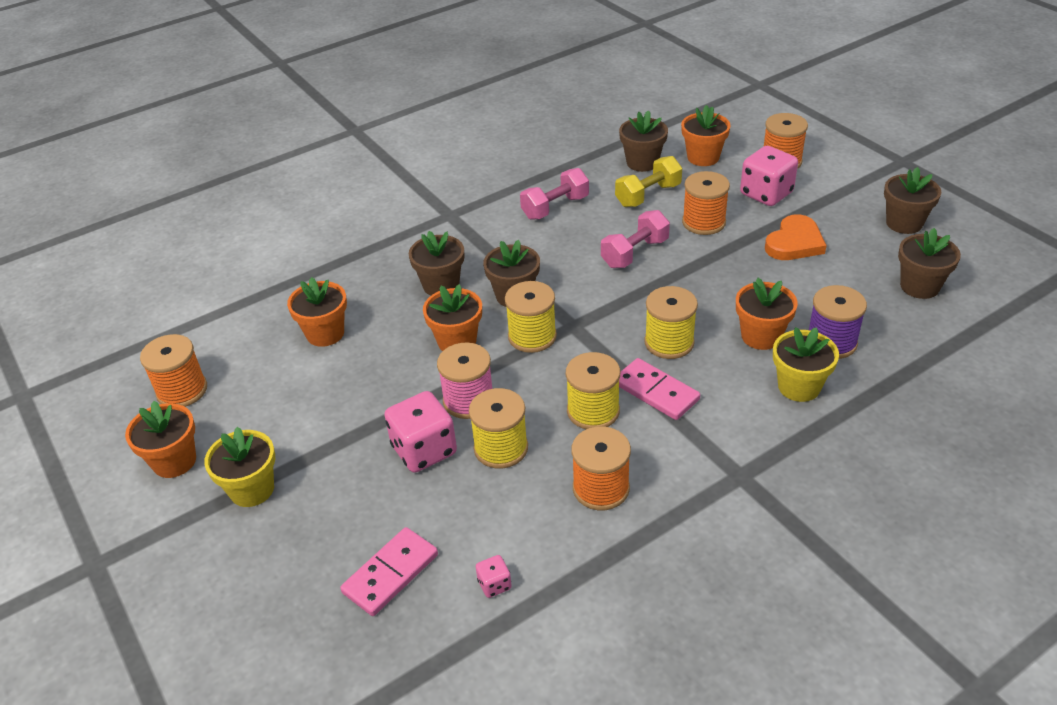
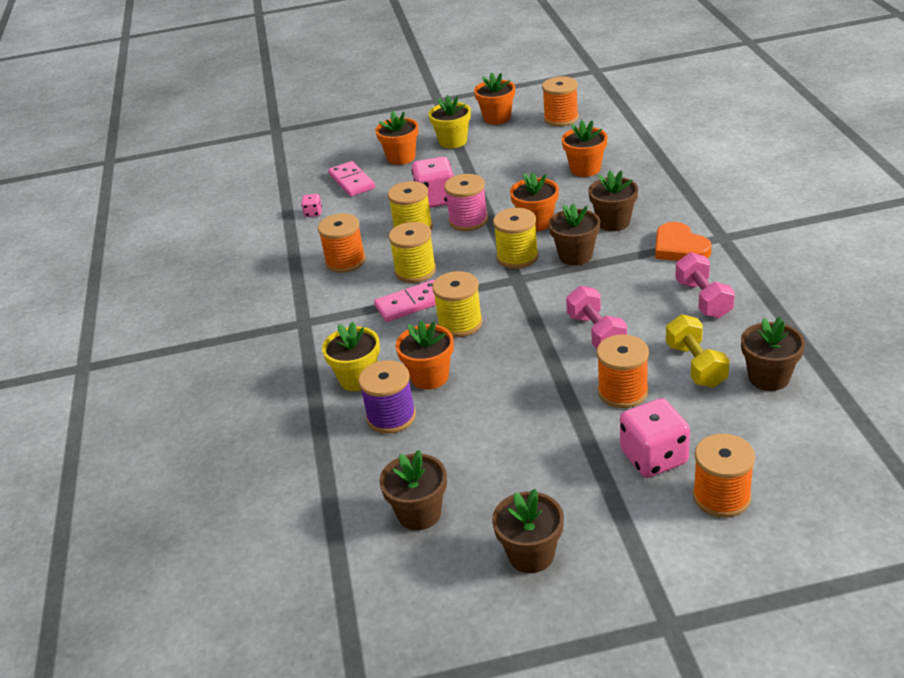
camera: 115 degrees right, 5 degrees down
(703, 157) = (760, 430): orange flower pot -> orange flower pot (401, 157)
(794, 243) = (548, 447): orange heart -> orange heart (679, 247)

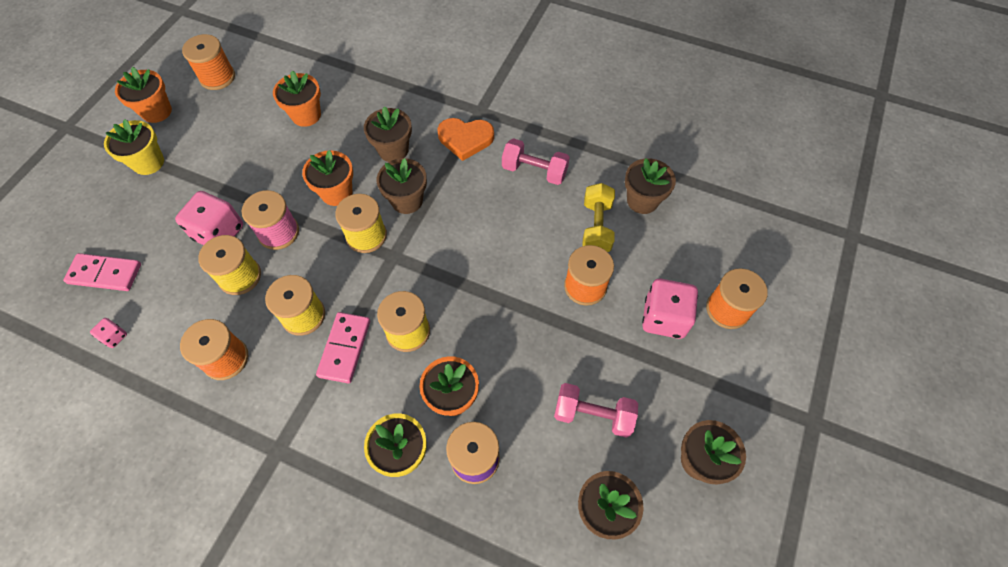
camera: 60 degrees left, 25 degrees up
(401, 157) = (120, 213): orange flower pot -> none
(596, 333) = (509, 255): pink dumbbell -> pink dumbbell (593, 415)
(696, 365) = (596, 227): yellow dumbbell -> yellow dumbbell turned 75 degrees clockwise

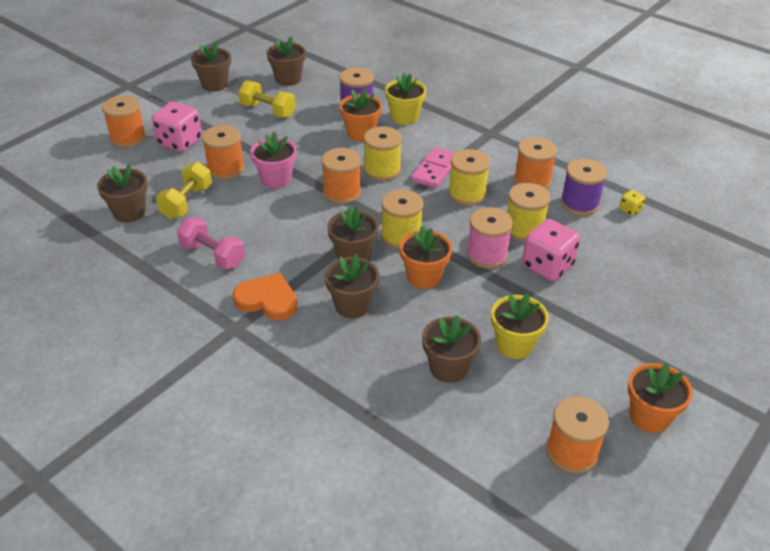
camera: 165 degrees left, 20 degrees down
(105, 274) = (655, 254): pink domino -> none
(114, 337) = (630, 210): pink dice -> yellow dice
(148, 162) = (641, 351): yellow flower pot -> yellow flower pot (514, 345)
(173, 332) = (579, 204): none -> purple spool
(306, 115) = (448, 368): orange flower pot -> brown flower pot
(443, 282) = (342, 192): none -> orange spool
(522, 284) = (276, 179): none -> pink flower pot
(593, 415) = (268, 111): pink dumbbell -> yellow dumbbell

